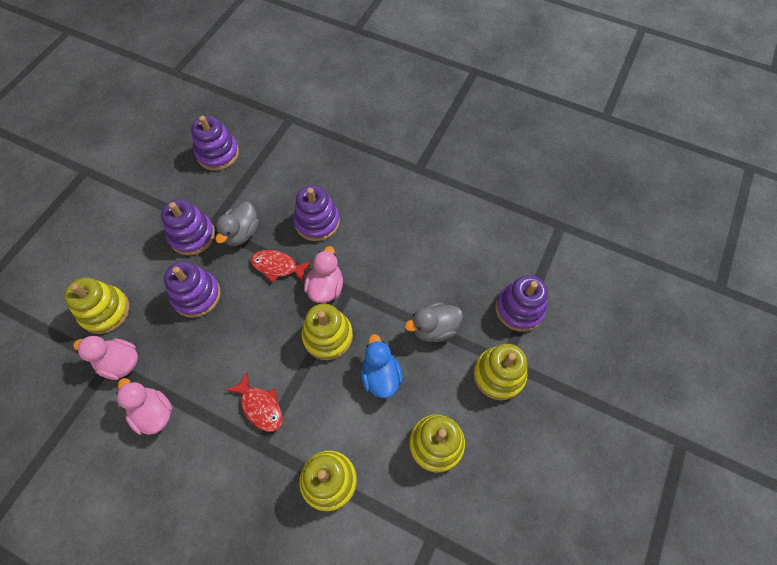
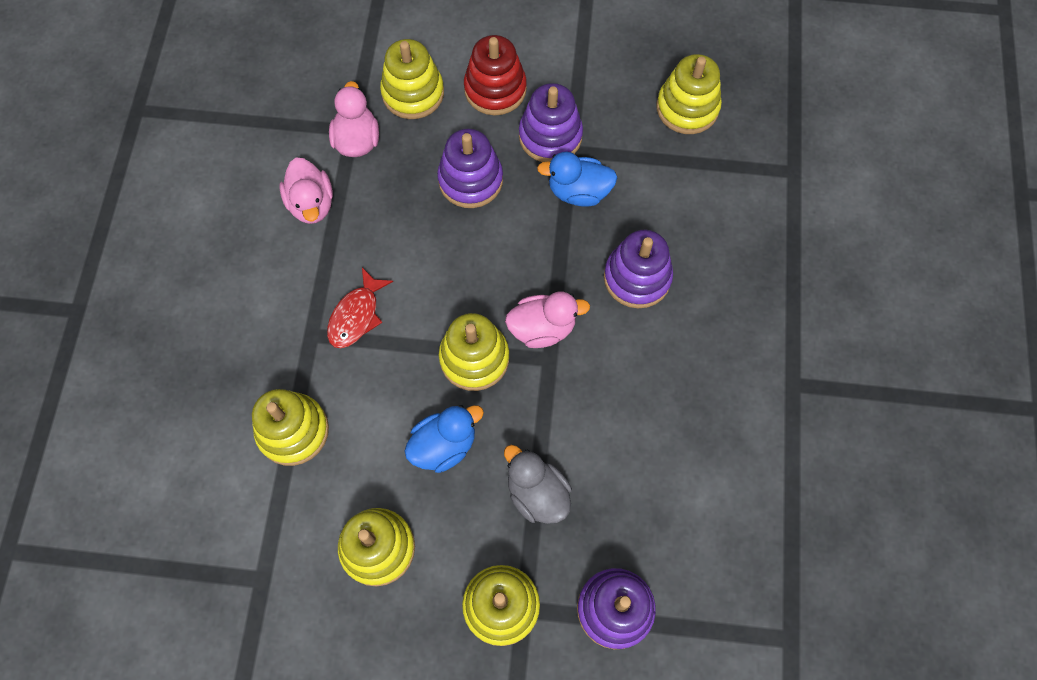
camera: 70 degrees right, 5 degrees up
(136, 256) = (495, 89): none -> red stacking toy
(154, 413) = (311, 204): pink duck -> pink duck turned 135 degrees clockwise
(218, 154) = (687, 108): purple stacking toy -> yellow stacking toy
(241, 233) = (578, 192): grey duck -> blue duck
(277, 266) = (548, 256): red fish -> none

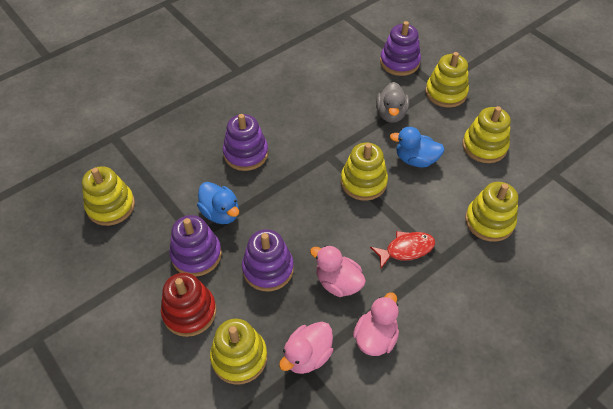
camera: 135 degrees left, 15 degrees down
(542, 328) = (316, 168): pink duck -> pink duck (338, 282)

